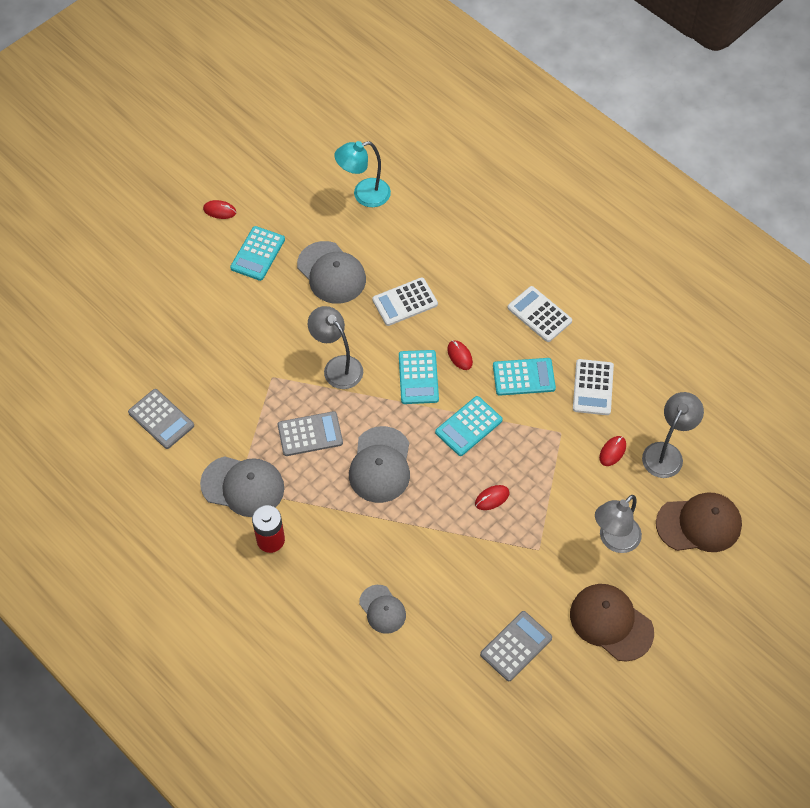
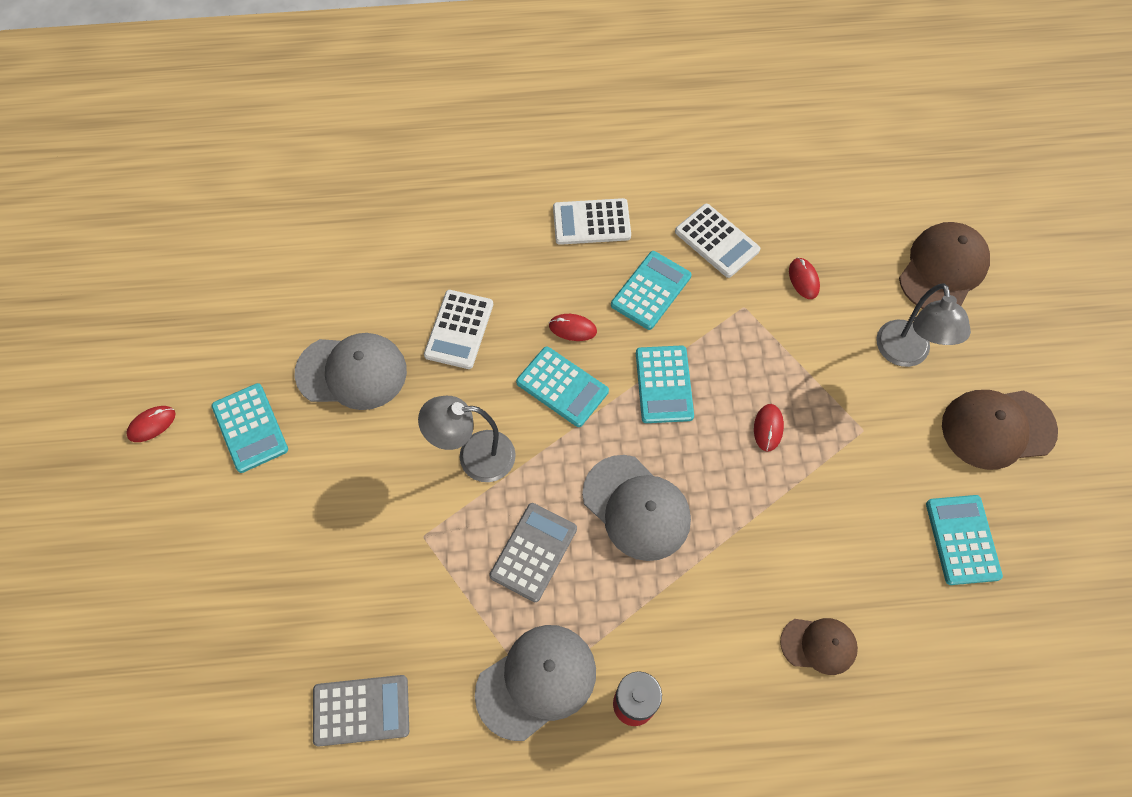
camera: 50 degrees left, 5 degrees up
(364, 195) = (289, 267): turquoise lamp -> none
(382, 609) = (819, 645): grey cap -> brown cap
(516, 646) = (962, 540): grey calculator -> turquoise calculator
(666, 453) = (843, 236): grey lamp -> none

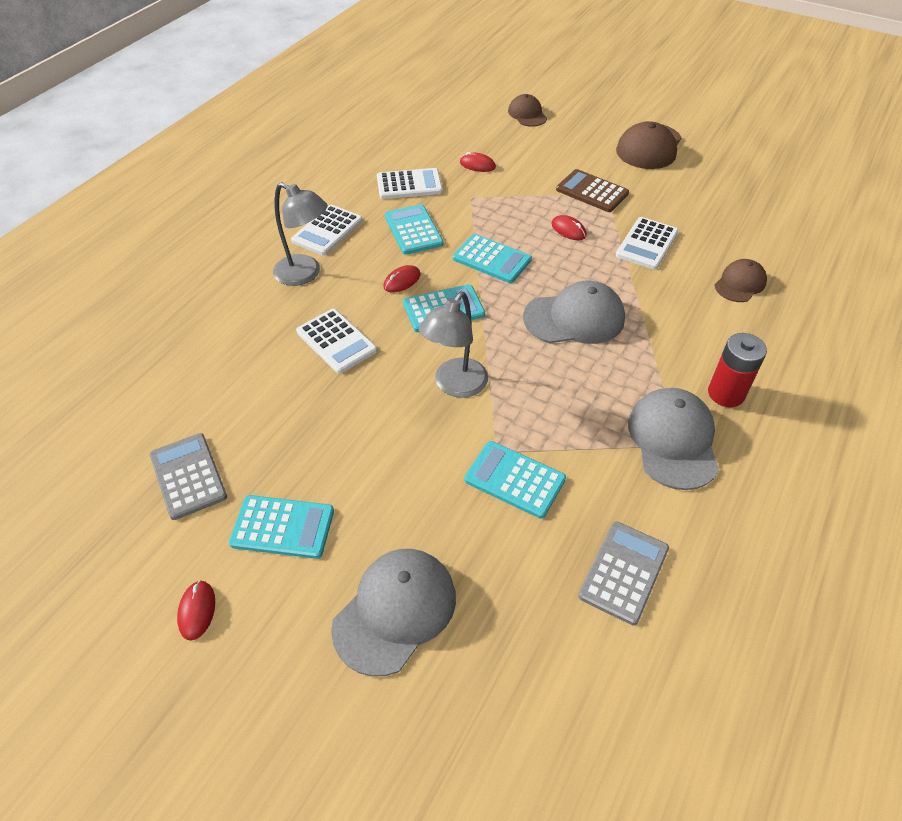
camera: 55 degrees left, 15 degrees down
(352, 372) = (303, 426): grey cap -> grey cap (395, 611)
(533, 552) = (565, 390): grey calculator -> grey calculator (188, 476)
(809, 517) = (647, 244): none -> white calculator
(855, 414) = (592, 192): none -> brown calculator
(905, 354) = (569, 154): grey lamp -> grey lamp (305, 274)
(943, 269) = (527, 114): brown cap -> brown cap, size x0.61
(962, 540) = (710, 193): turquoise calculator -> turquoise calculator (514, 479)

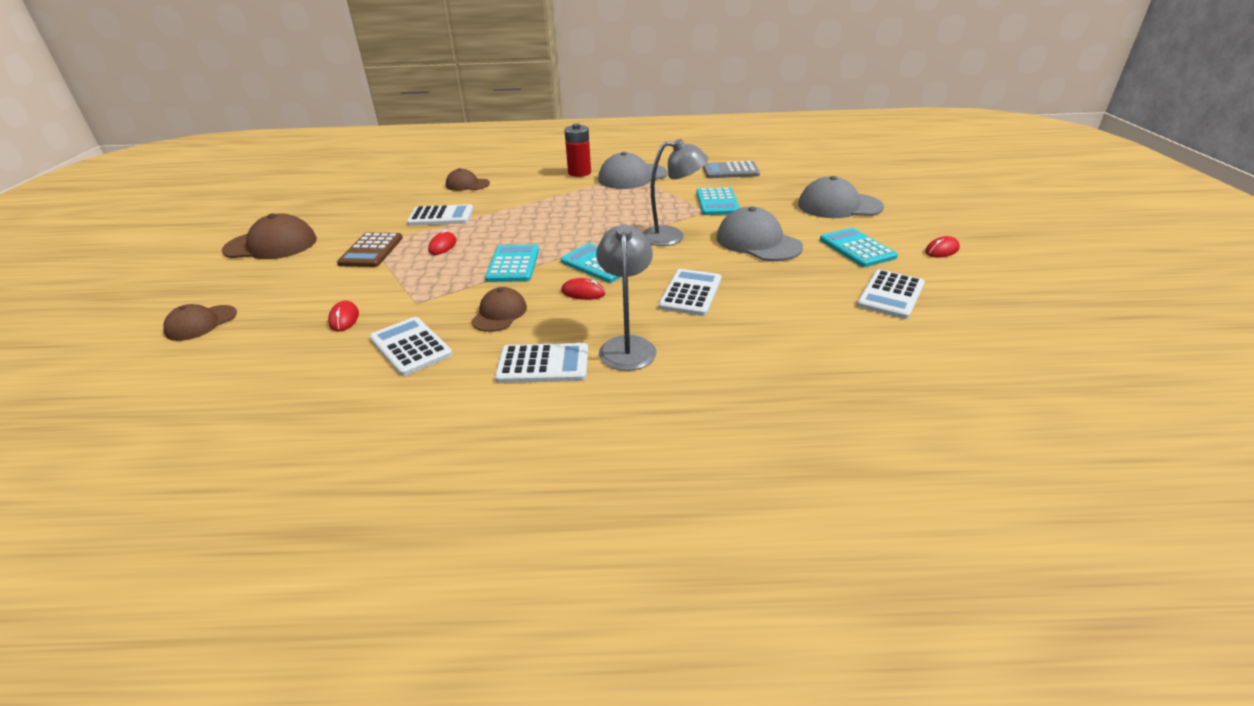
camera: 120 degrees left, 15 degrees down
(188, 476) = (890, 295): grey calculator -> white calculator
(413, 230) = (499, 314): turquoise calculator -> brown cap
(574, 318) = (556, 219): grey cap -> grey cap (758, 242)

